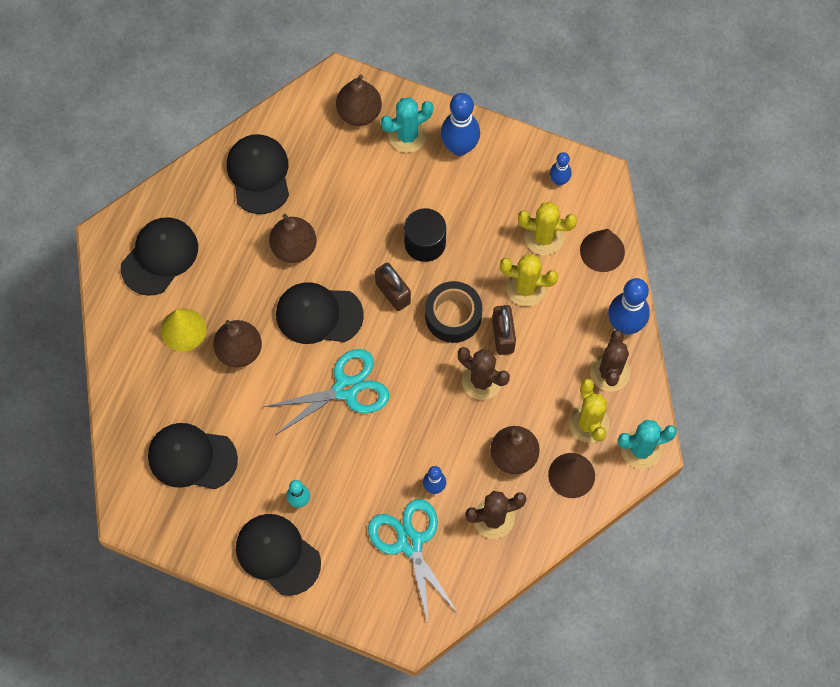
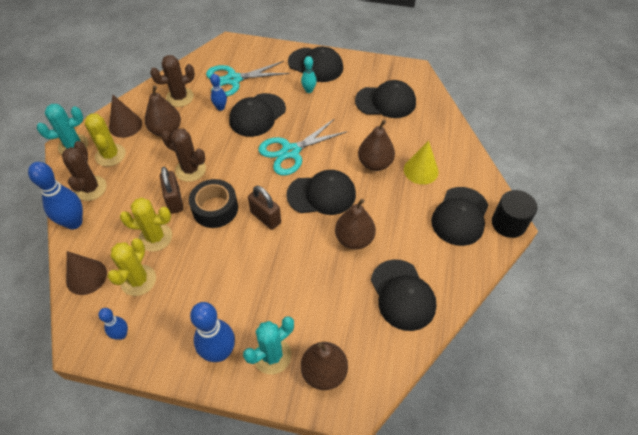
camera: 170 degrees right, 15 degrees down
(382, 463) = (257, 115): none -> black cap
(410, 543) = (233, 80): turquoise scissors -> turquoise scissors turned 105 degrees clockwise
(425, 243) = (244, 259): black cylinder -> black cylinder (508, 223)
(544, 237) = (138, 280): yellow cactus -> yellow cactus turned 75 degrees counterclockwise

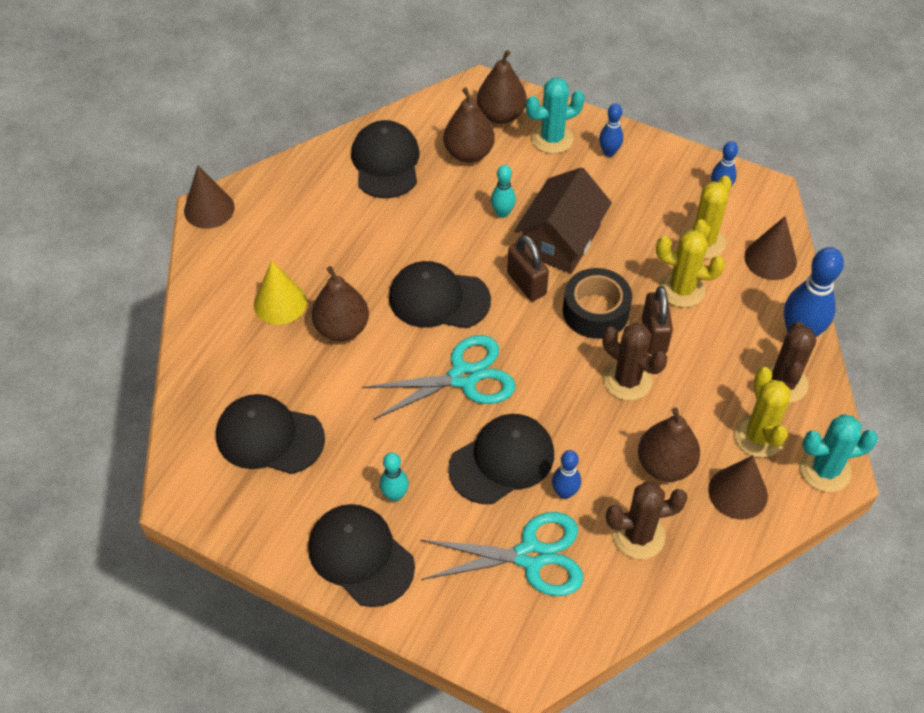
camera: 165 degrees left, 0 degrees up
(219, 352) = (609, 152): blue bowling pin -> blue bowling pin, size x0.55
(247, 257) = (561, 240): none -> brown house
(296, 270) = (502, 213): none -> turquoise bowling pin
(354, 239) = (417, 232): brown pear -> brown pear (468, 153)
(460, 216) = (265, 230): black cap -> none
(508, 223) = (209, 209): black cylinder -> brown cone

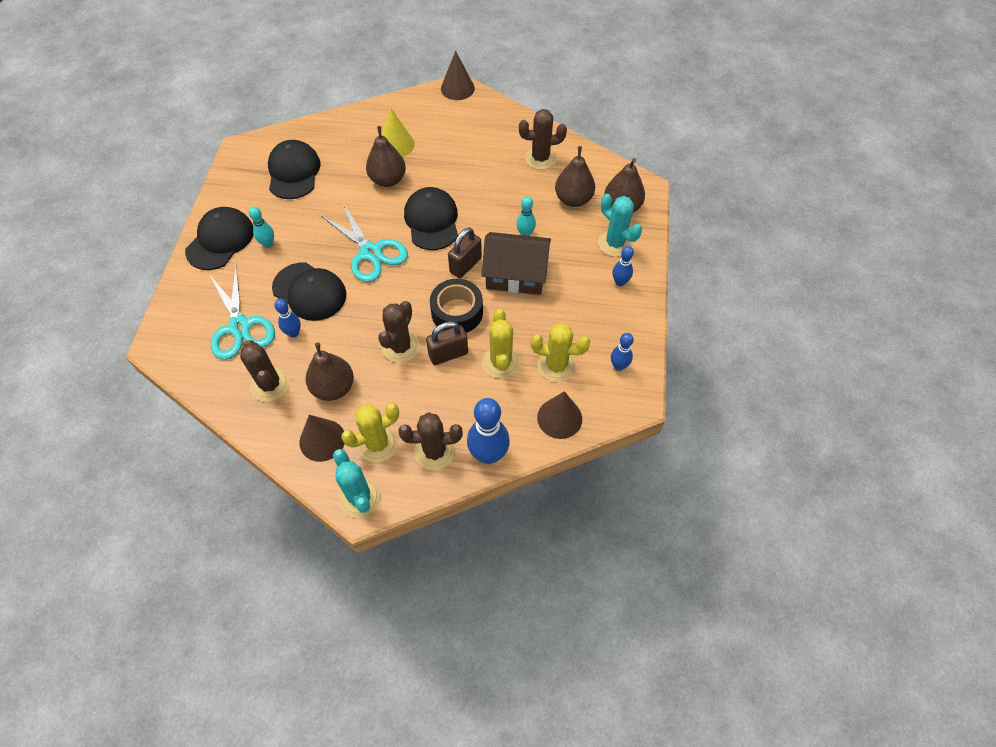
camera: 70 degrees right, 5 degrees up
(386, 162) = (540, 158): black cap -> brown cactus

